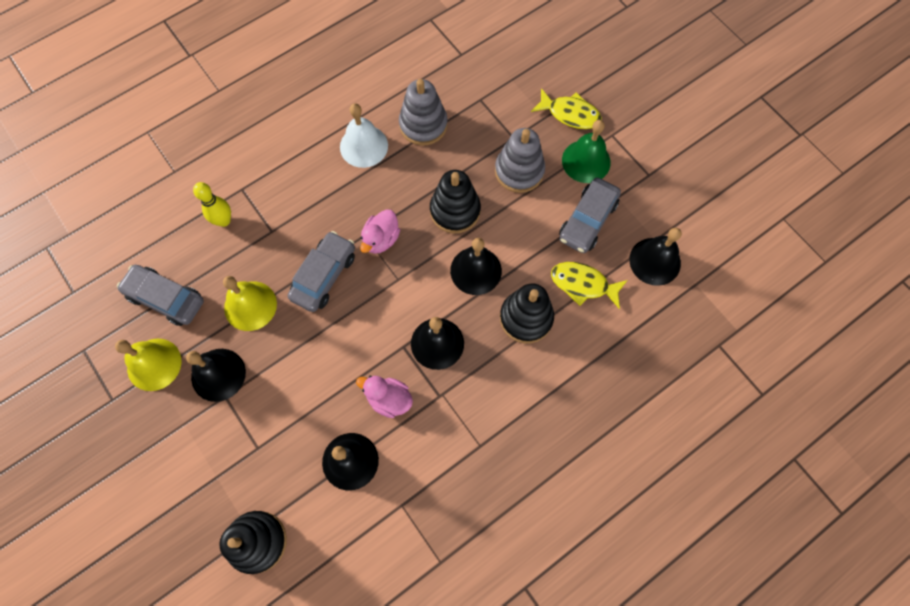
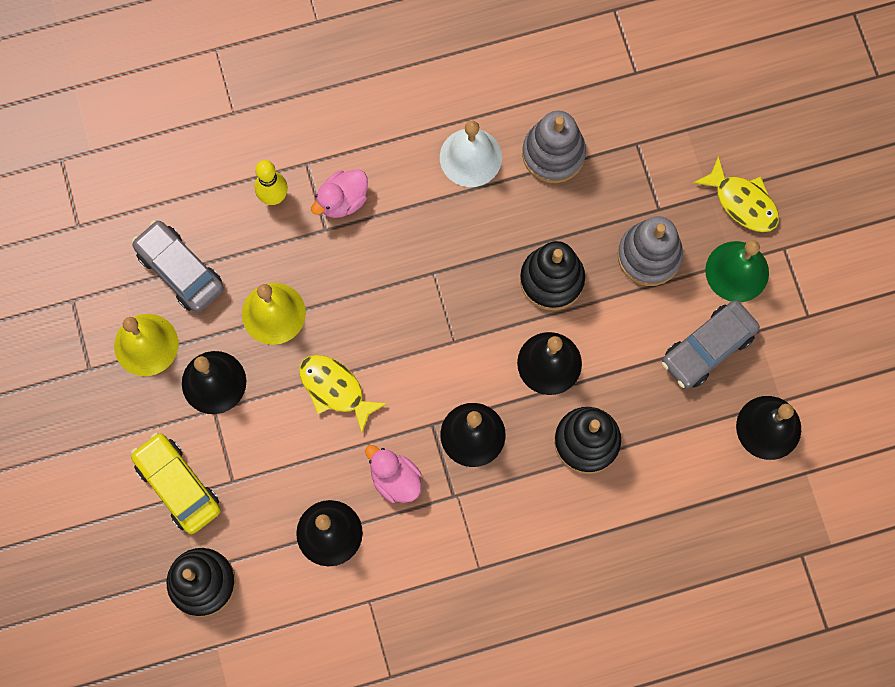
camera: 20 degrees right, 5 degrees up
(213, 468) = (178, 485): none -> yellow car
(324, 276) = (369, 307): grey car -> none
(381, 239) = (451, 285): pink duck -> pink duck (342, 200)
(583, 284) = (670, 425): yellow fish -> yellow fish (335, 389)

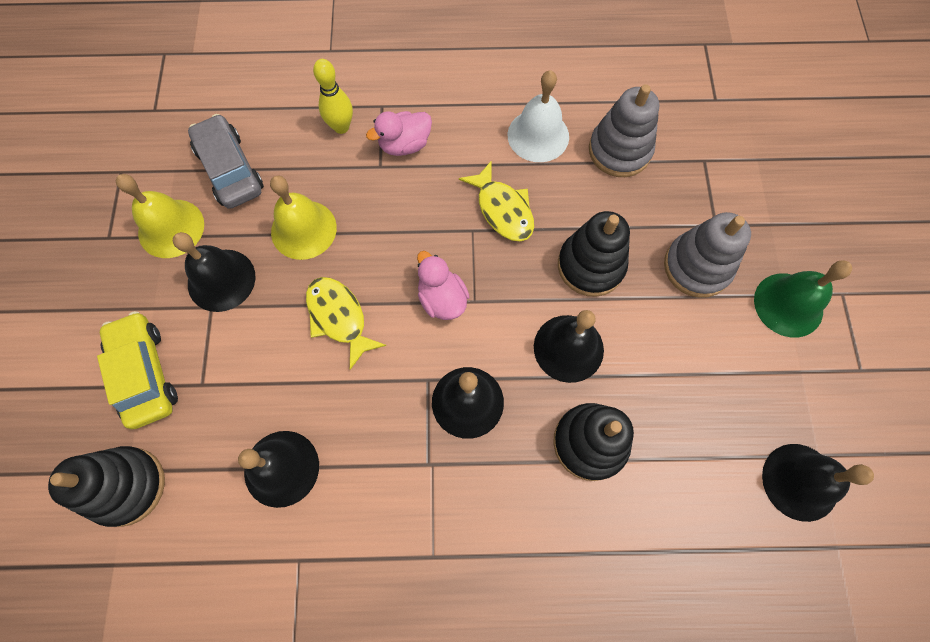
camera: 15 degrees right, 5 degrees down
(395, 479) = (371, 428): pink duck -> pink duck (442, 299)
(708, 348) = (744, 376): grey car -> none
(742, 202) = (804, 238): yellow fish -> yellow fish (502, 209)

